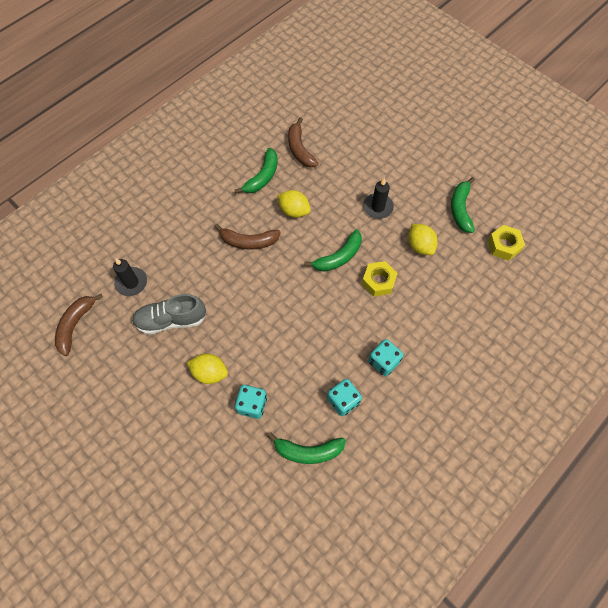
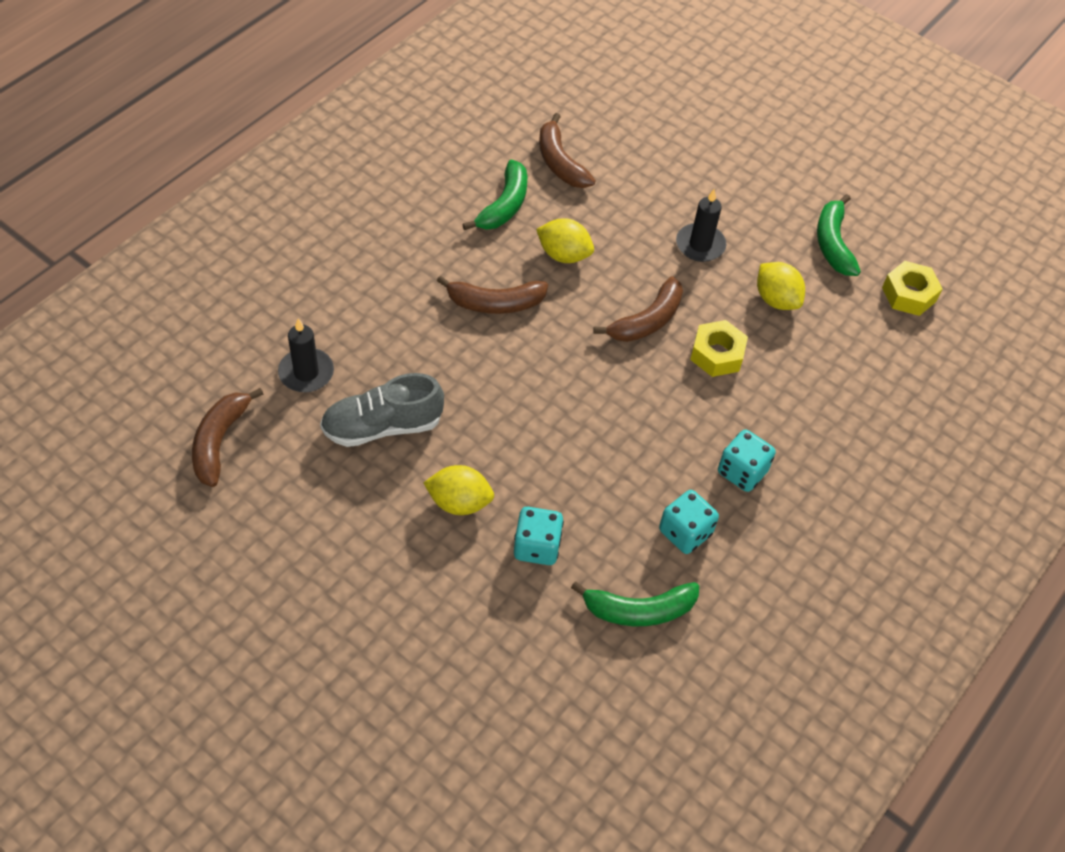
camera: 10 degrees left, 10 degrees down
(338, 257) = (647, 321): green banana -> brown banana

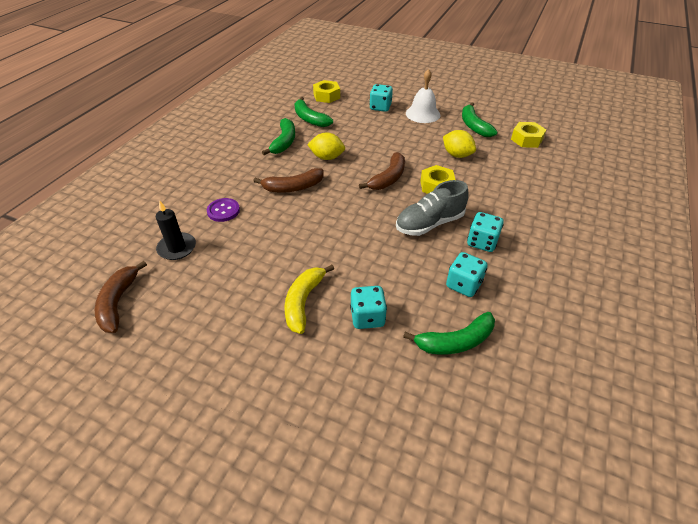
camera: 10 degrees left, 10 degrees down
(382, 323) = (223, 211): none -> purple button
(382, 426) = (237, 268): grey shoe -> grey shoe (429, 223)
(459, 502) = (303, 302): yellow lemon -> yellow banana
(560, 162) = (309, 119): brown banana -> green banana
(604, 114) = (326, 96): none -> yellow nut
(688, 162) = (380, 107): none -> turquoise dice
(700, 245) = (403, 139): black candle -> none
(756, 195) = (423, 114): none -> white bell

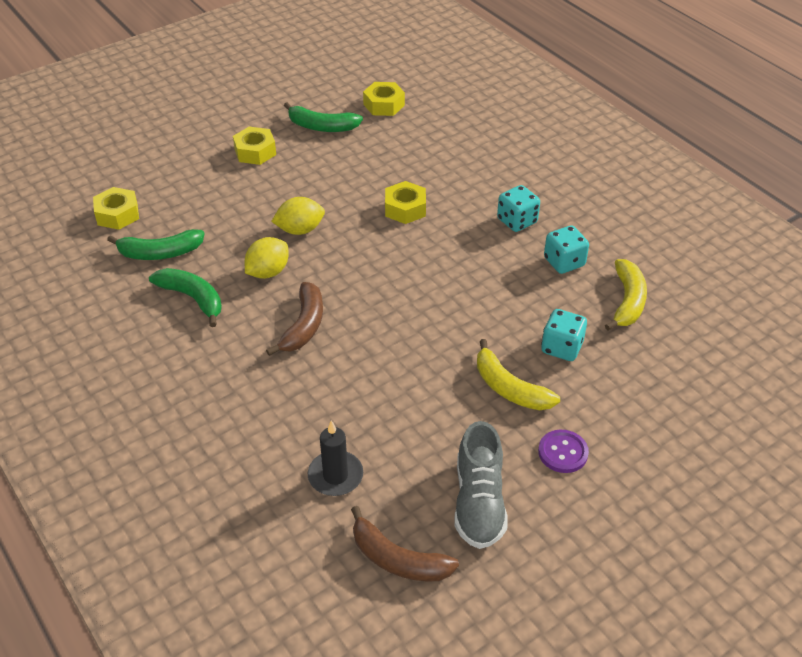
camera: 60 degrees left, 0 degrees up
(223, 211) = (296, 408): purple button -> purple button (563, 452)
(380, 107) = (201, 179): turquoise dice -> none
(388, 178) = (358, 238): brown banana -> none
(423, 114) = (255, 152): white bell -> yellow nut
(429, 223) = (462, 243): grey shoe -> grey shoe (479, 502)
(455, 342) = (627, 301): green banana -> yellow banana
(457, 155) = (364, 167): yellow lemon -> yellow lemon (300, 230)

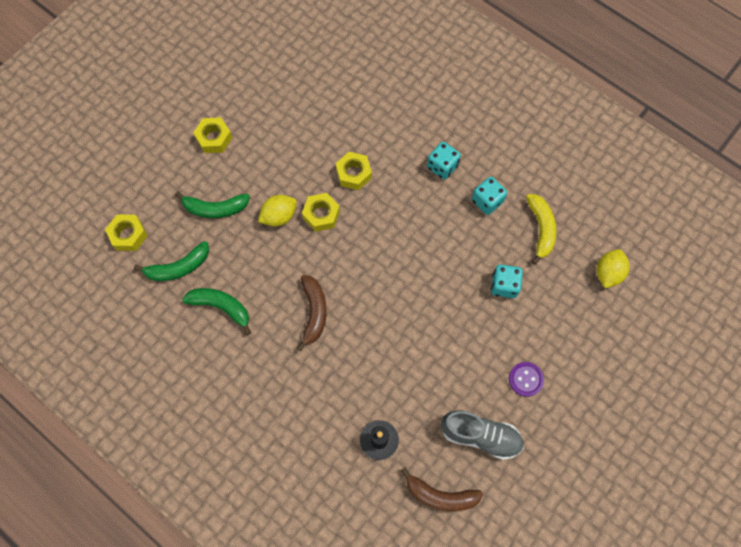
camera: 15 degrees left, 25 degrees up
(268, 272) = (269, 266): yellow lemon -> yellow lemon (608, 273)
(321, 127) = (259, 96): green banana -> green banana (215, 208)
(384, 105) = (302, 58): yellow nut -> yellow nut (321, 214)
(479, 502) = (480, 436): grey shoe -> grey shoe turned 60 degrees counterclockwise
(509, 388) = (476, 332): yellow banana -> none

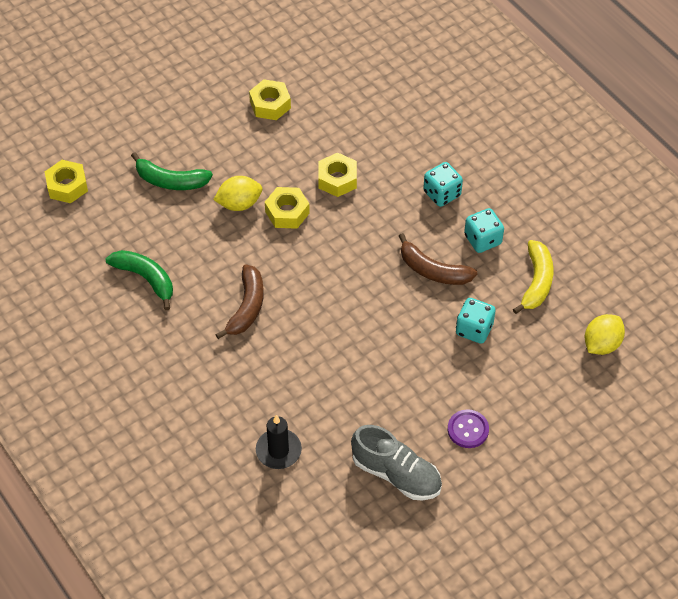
camera: 15 degrees right, 15 degrees down
(178, 267) = (111, 229): green banana -> none
(214, 138) = (192, 111): yellow nut -> yellow nut (270, 104)
(440, 495) = (329, 522): brown banana -> brown banana (433, 270)

